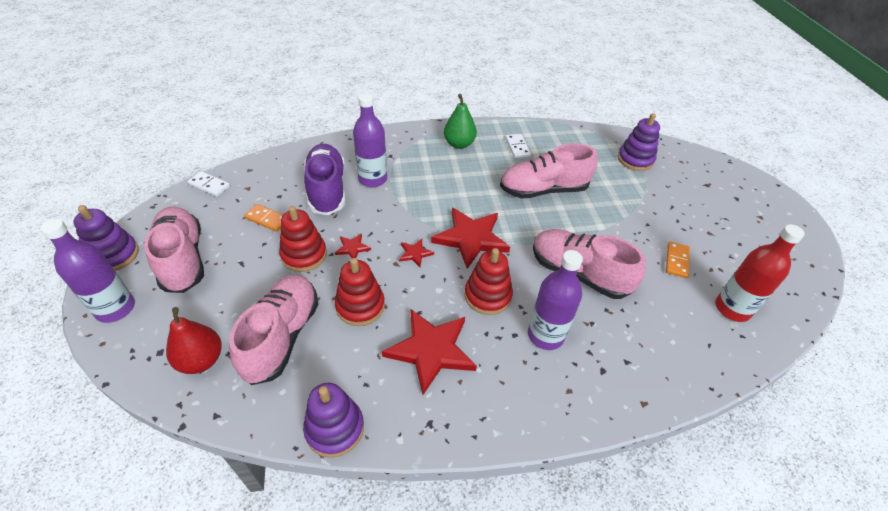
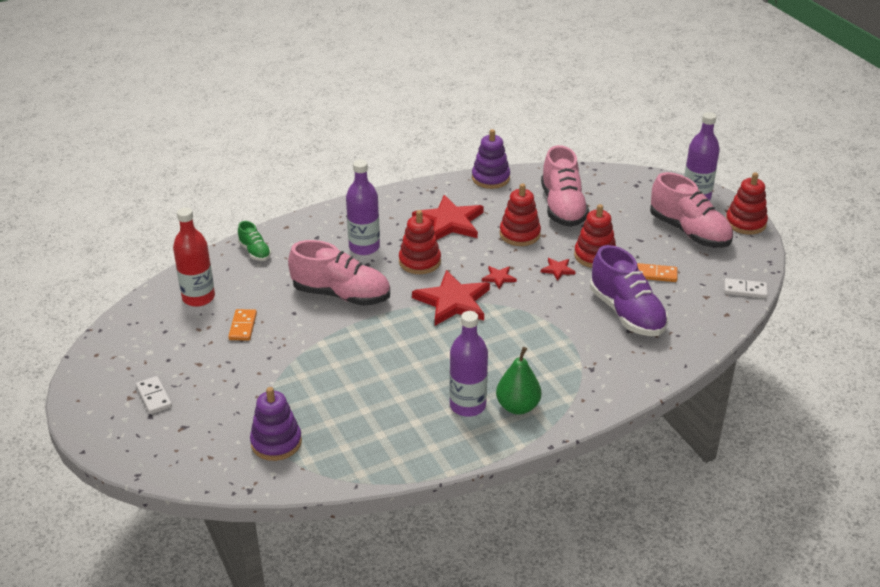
camera: 165 degrees right, 10 degrees down
(114, 255) = (745, 223): purple stacking toy -> red stacking toy
(201, 360) = (604, 187): red pear -> none
(372, 179) = (589, 335): purple bottle -> purple bottle (467, 405)
(517, 147) = (440, 421): white domino -> white domino (154, 397)
(543, 190) = (392, 369): pink shoe -> none
(680, 364) = (255, 252): none -> green shoe

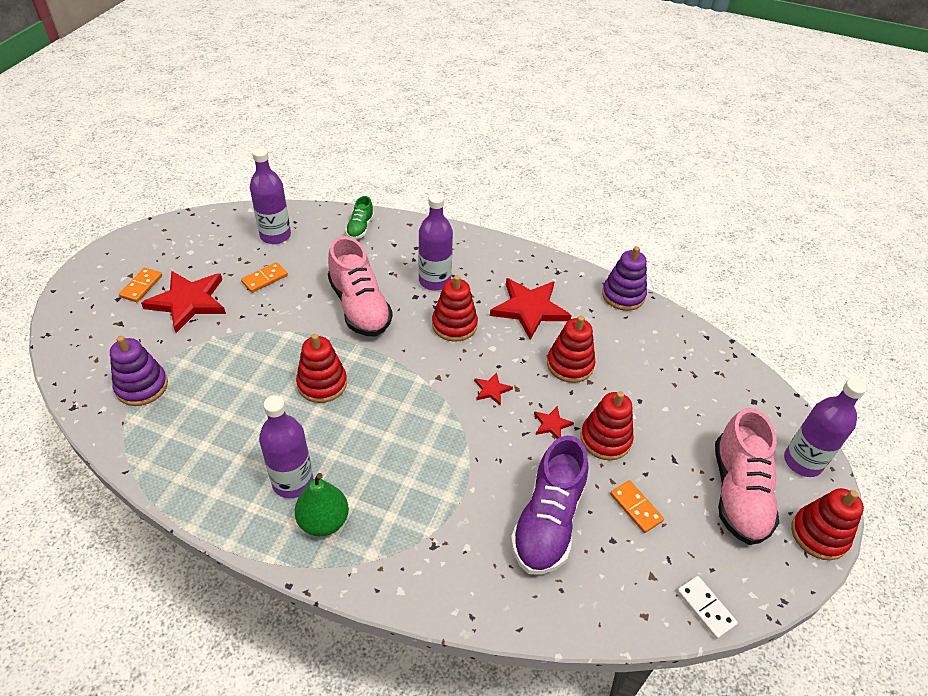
camera: 45 degrees right, 10 degrees up
(154, 397) = (141, 286): white domino -> orange domino
(198, 298) = (275, 235): red bottle -> purple bottle
(394, 350) = (322, 384): none -> red stacking toy
(453, 301) = (425, 380): red star -> red star (188, 302)
(562, 207) = (646, 369): pink shoe -> none

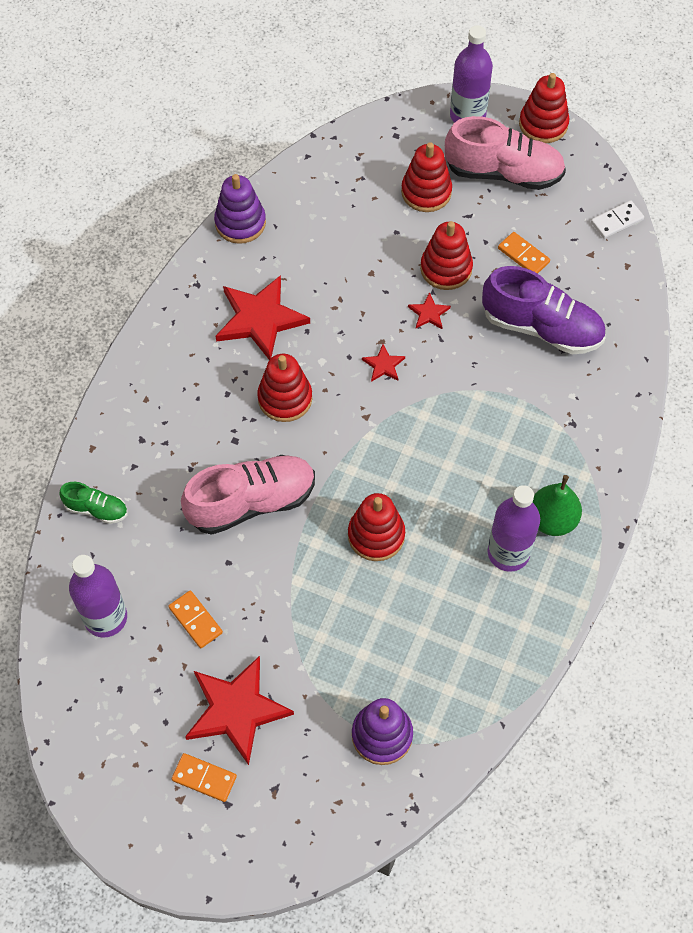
camera: 85 degrees left, 15 degrees up
(434, 281) = (207, 418): purple bottle -> none
(570, 365) = (347, 288): red stacking toy -> red stacking toy (426, 192)
(635, 507) = (523, 255): orange domino -> orange domino turned 75 degrees clockwise

